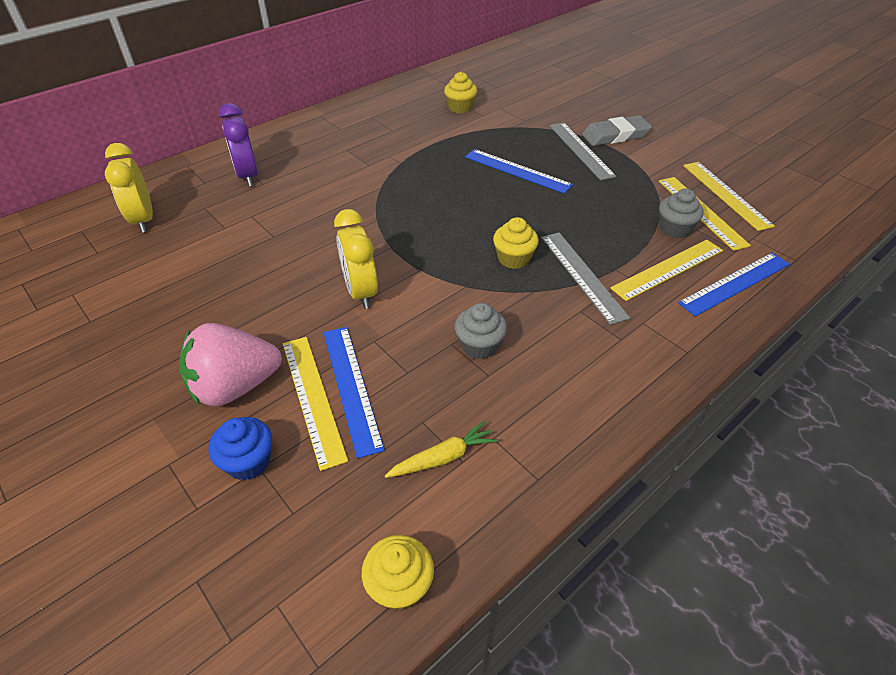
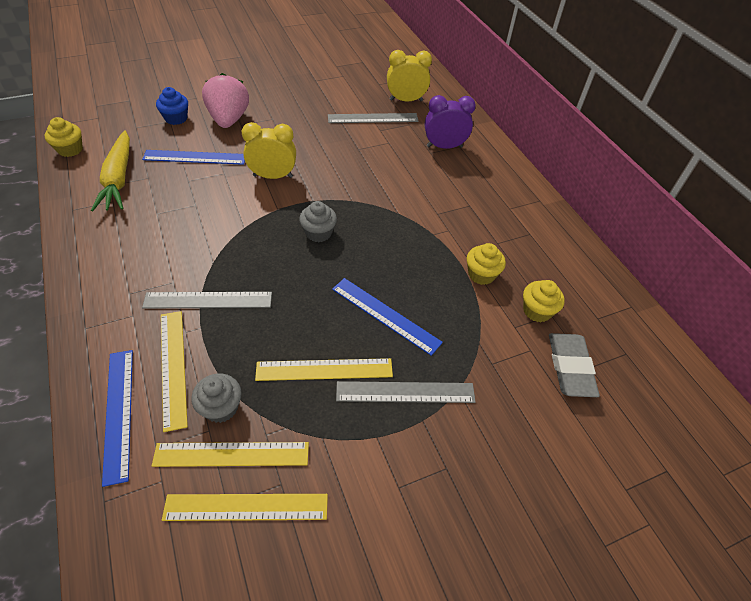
camera: 105 degrees right, 5 degrees up
(197, 239) = (373, 118): none -> grey ruler
(313, 398) = (198, 143): yellow ruler -> yellow ruler (324, 369)
(443, 457) = (119, 179): yellow carrot -> yellow carrot, size x1.80
(479, 346) = (183, 216): grey cupcake -> grey cupcake (318, 233)
(513, 258) = (256, 264): yellow cupcake -> yellow cupcake (481, 274)
(517, 171) = (385, 315): blue ruler -> blue ruler turned 75 degrees clockwise
(615, 135) = (427, 450): grey eraser -> grey eraser (570, 367)

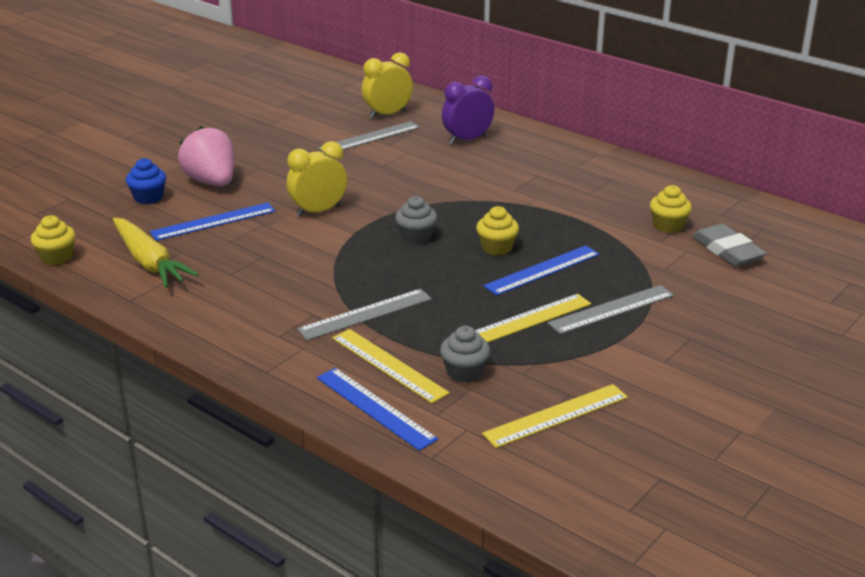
camera: 25 degrees left, 20 degrees down
(231, 454) = (508, 393): yellow ruler -> none
(385, 315) = (542, 270): blue ruler -> blue ruler turned 45 degrees counterclockwise
(481, 274) = (598, 218): yellow cupcake -> yellow cupcake (496, 248)

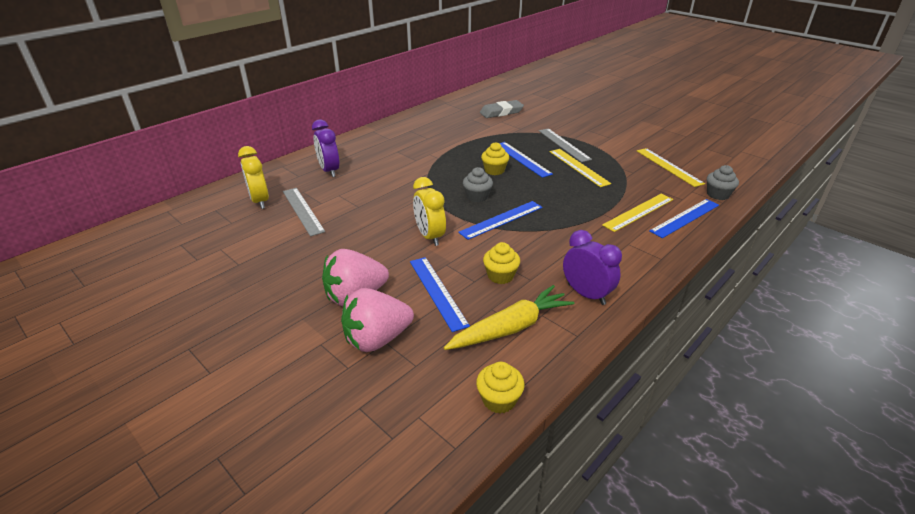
camera: 85 degrees left, 5 degrees up
(148, 197) = (377, 339): blue cupcake -> pink strawberry
(197, 309) = (586, 294): none -> purple clock
(359, 255) = (501, 219): none -> blue ruler
(365, 314) = (581, 219): grey ruler -> none
(464, 372) = (638, 188): grey cupcake -> grey cupcake (717, 194)
(668, 226) = (472, 122): yellow cupcake -> yellow cupcake (500, 276)

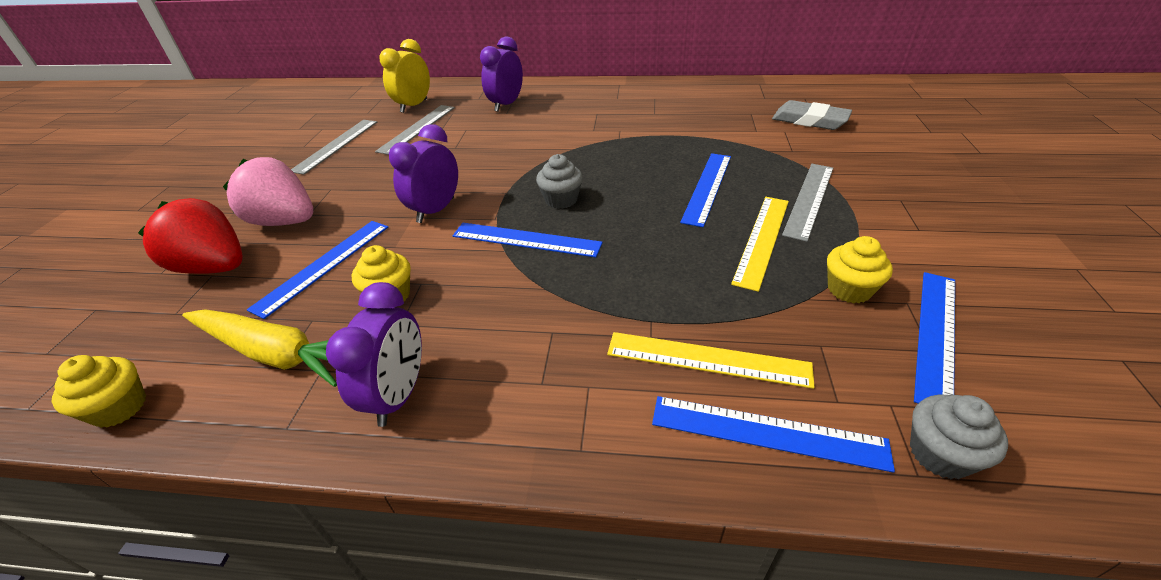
camera: 55 degrees right, 5 degrees up
(266, 249) = (336, 145): none -> grey ruler
(377, 339) = (215, 267): pink strawberry -> red strawberry
(430, 236) = (436, 210): yellow clock -> purple clock
(494, 170) = (644, 182): yellow cupcake -> yellow cupcake (849, 289)
(668, 167) = (936, 335): yellow ruler -> blue ruler

